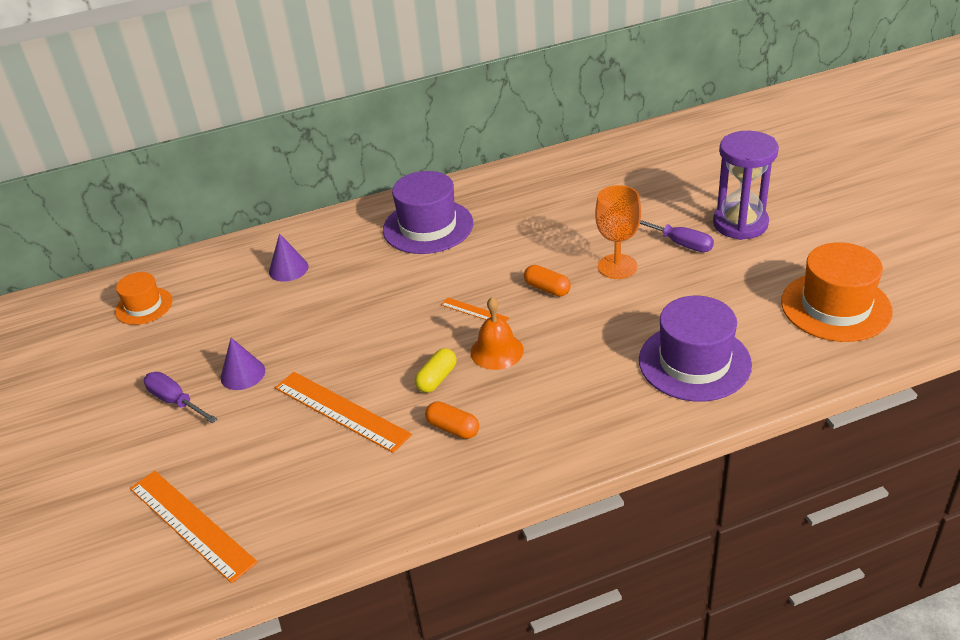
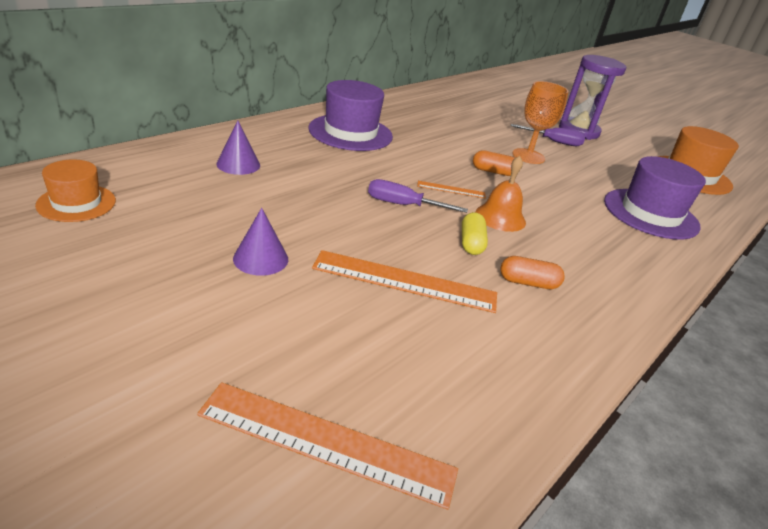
camera: 35 degrees left, 5 degrees down
(176, 401) = (192, 296): purple screwdriver -> purple screwdriver (403, 205)

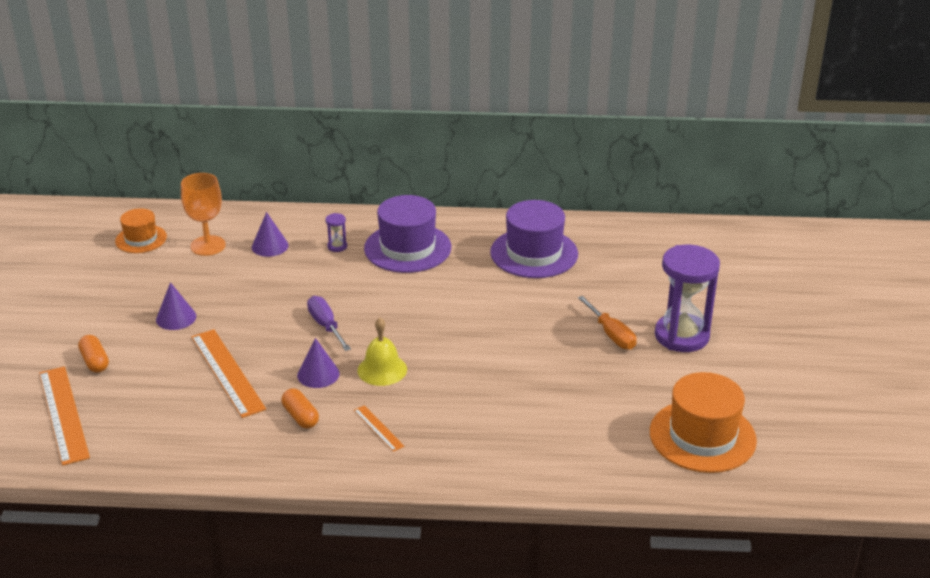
camera: 55 degrees right, 0 degrees up
(297, 147) = (337, 246): none -> purple hourglass
(451, 190) = (389, 331): orange ruler -> orange ruler (378, 428)
(471, 243) = (318, 374): yellow capsule -> purple cone
(493, 172) = (464, 334): orange capsule -> orange capsule (95, 361)
(500, 217) = (382, 369): orange bell -> yellow bell
(528, 156) = (539, 336): orange goblet -> orange goblet (208, 246)
(553, 142) = (611, 334): purple screwdriver -> orange screwdriver
(650, 213) = (536, 437): purple hat -> purple hat (534, 253)

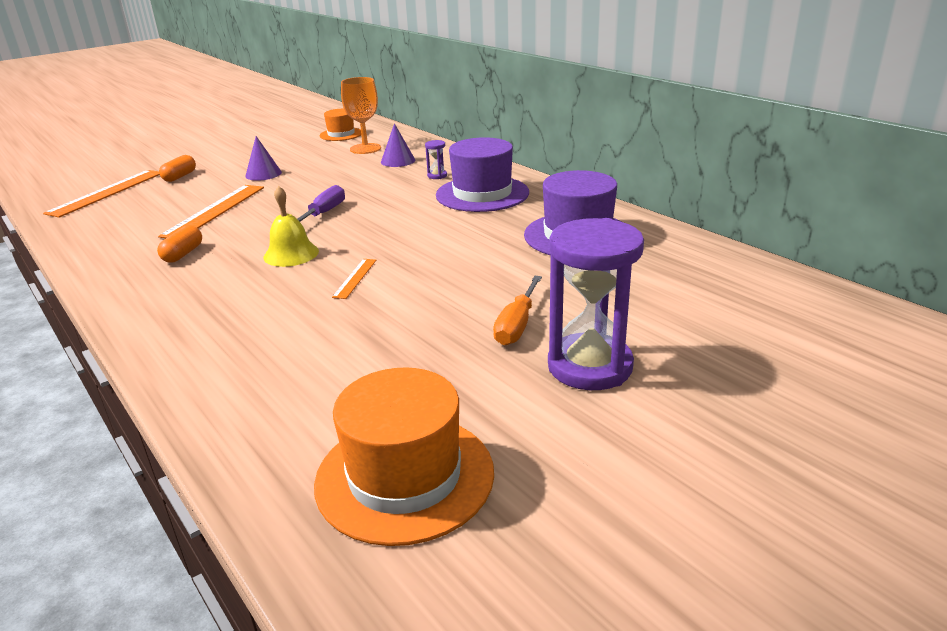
camera: 50 degrees right, 5 degrees down
(318, 374) = (252, 236): purple cone -> none
(378, 428) = (199, 287): orange ruler -> orange ruler (355, 278)

